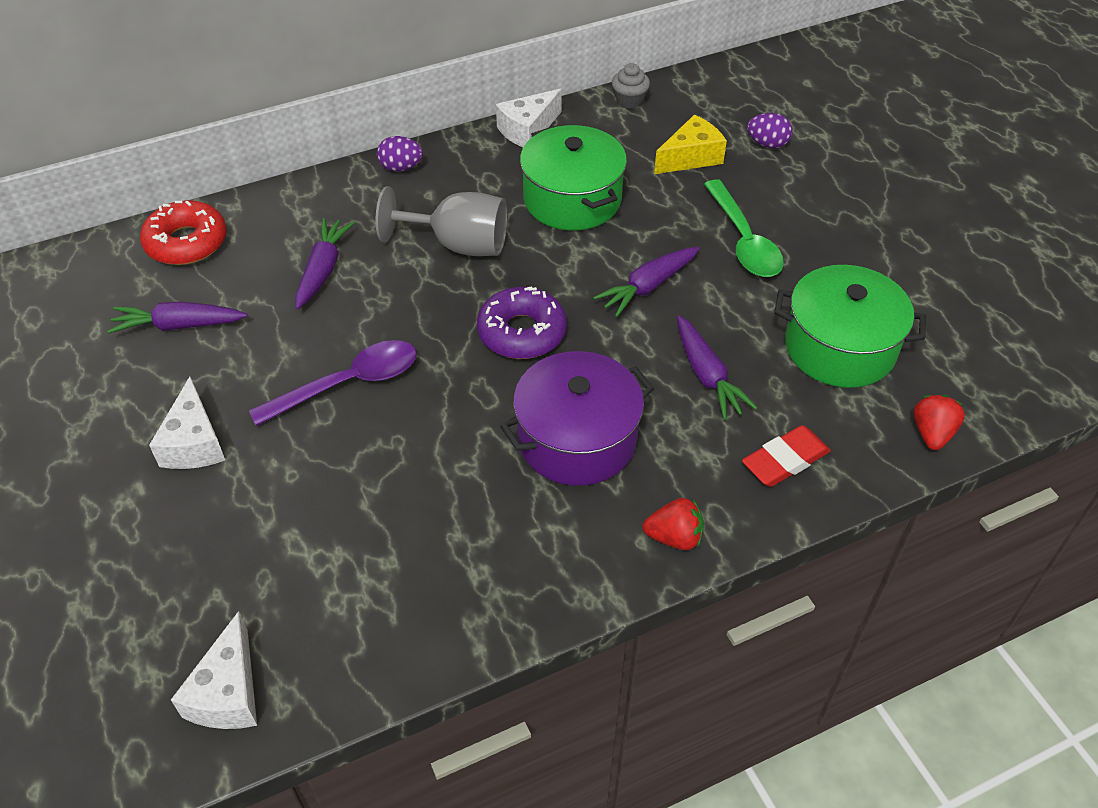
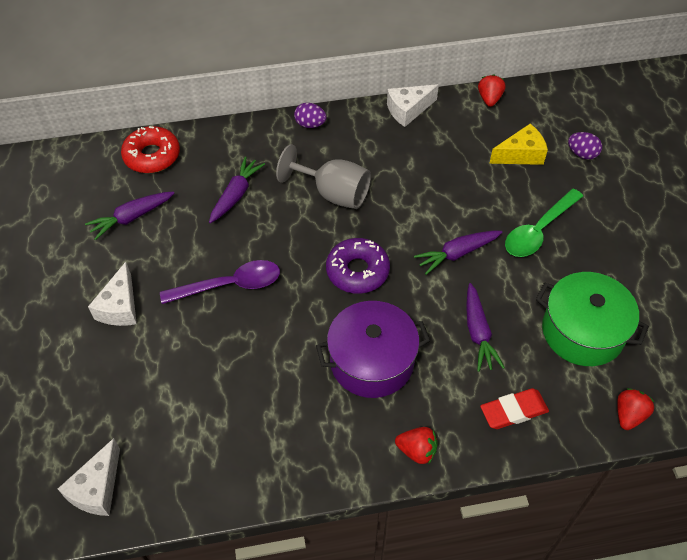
camera: 15 degrees right, 5 degrees up
(178, 325) = (131, 218): purple carrot -> purple carrot turned 45 degrees counterclockwise
(572, 199) = (423, 173): green pot -> none
(629, 100) = (489, 99): grey cupcake -> red strawberry
(743, 240) = (538, 230): green spoon -> green spoon turned 45 degrees clockwise

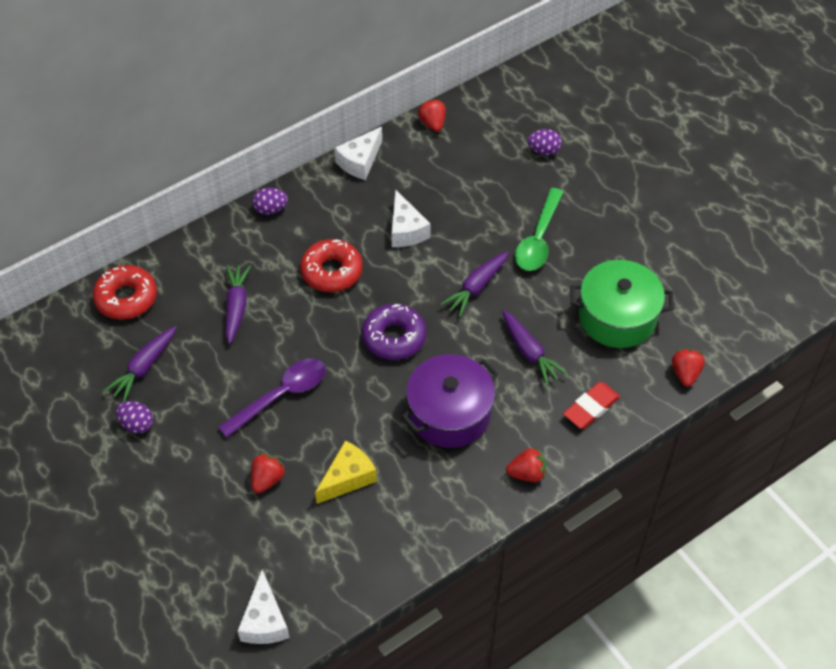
camera: 25 degrees left, 0 degrees up
(97, 263) = (137, 424): none -> purple egg
(120, 307) = (186, 456): white cheese -> white cheese (406, 230)
(175, 356) = (267, 479): none -> red strawberry
(333, 194) = (332, 271): grey goblet -> red donut
(521, 154) = (488, 170): yellow cheese -> yellow cheese (347, 478)

